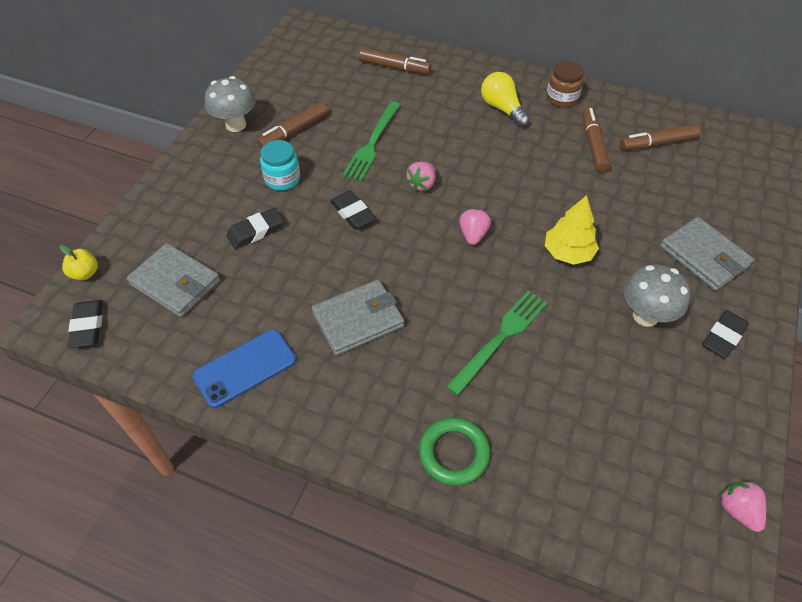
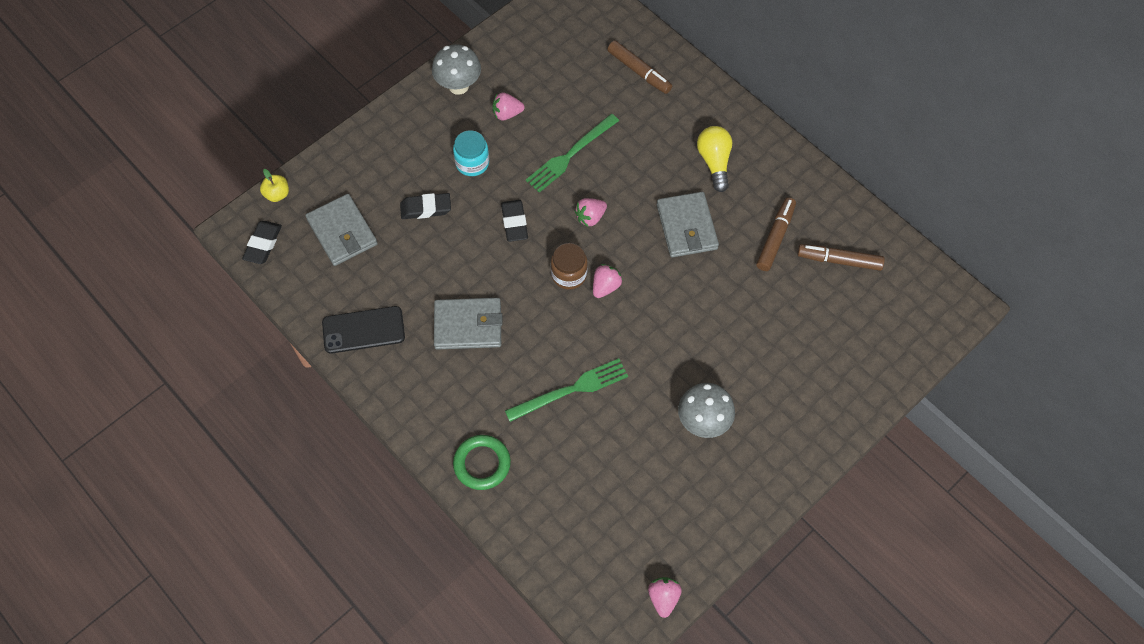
camera: 25 degrees right, 10 degrees up
(245, 368) = (363, 330): blue phone -> black phone
(294, 131) = (507, 114): brown marker -> pink strawberry
(561, 98) = (781, 172): brown jar -> brown jar (569, 274)
(568, 252) = (677, 338): yellow tree -> none
(704, 256) = (794, 391): grey wallet -> grey wallet (686, 227)
(723, 336) = (755, 468): black eraser -> none

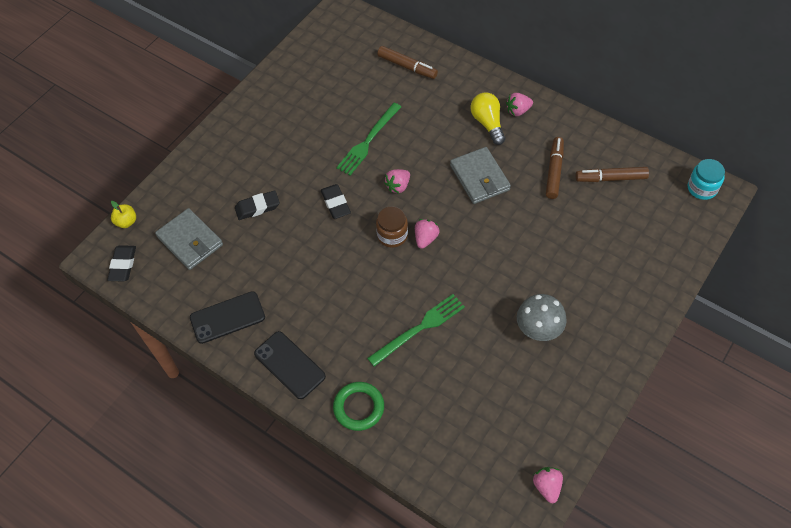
camera: 10 degrees left, 5 degrees down
(418, 399) = (289, 365): none -> black phone
(458, 86) = (261, 106): grey mushroom -> none
(468, 325) = (317, 295): grey wallet -> none
(472, 163) = (288, 163): turquoise jar -> turquoise jar (702, 188)
(507, 114) = (307, 119): pink strawberry -> pink strawberry (518, 111)

